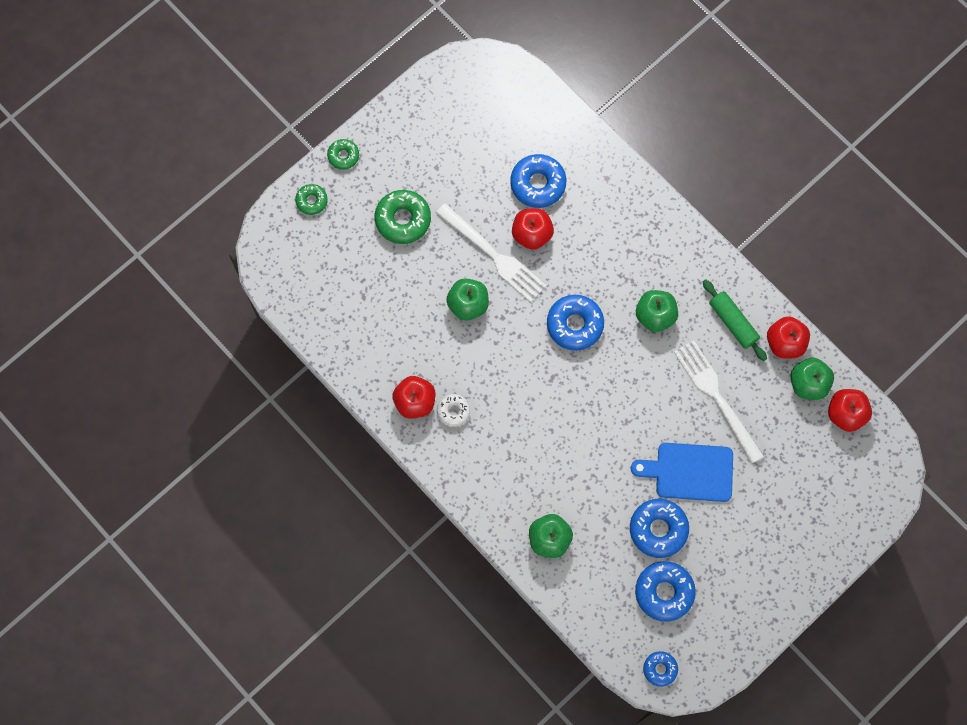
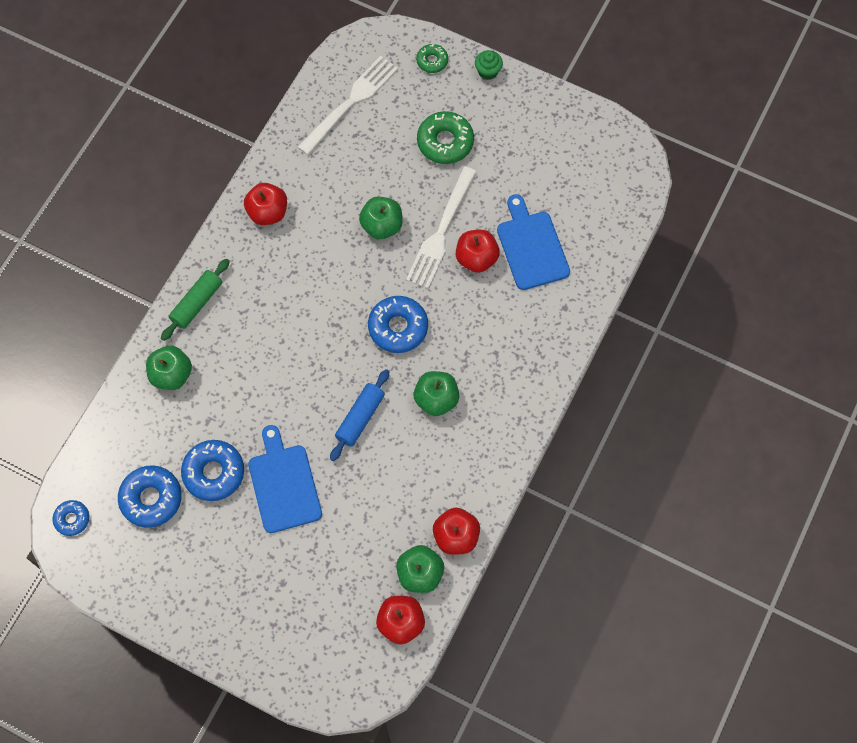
camera: 70 degrees right, 5 degrees down
(343, 156) = (488, 71): green donut -> green cupcake
(453, 411) = (270, 248): white donut -> none
(538, 184) = (531, 247): blue donut -> blue cutting board
(650, 386) = (360, 418): none -> blue rolling pin
(716, 396) = (372, 485): white fork -> white fork (351, 102)
(733, 322) = (458, 477): green rolling pin -> green rolling pin (197, 303)

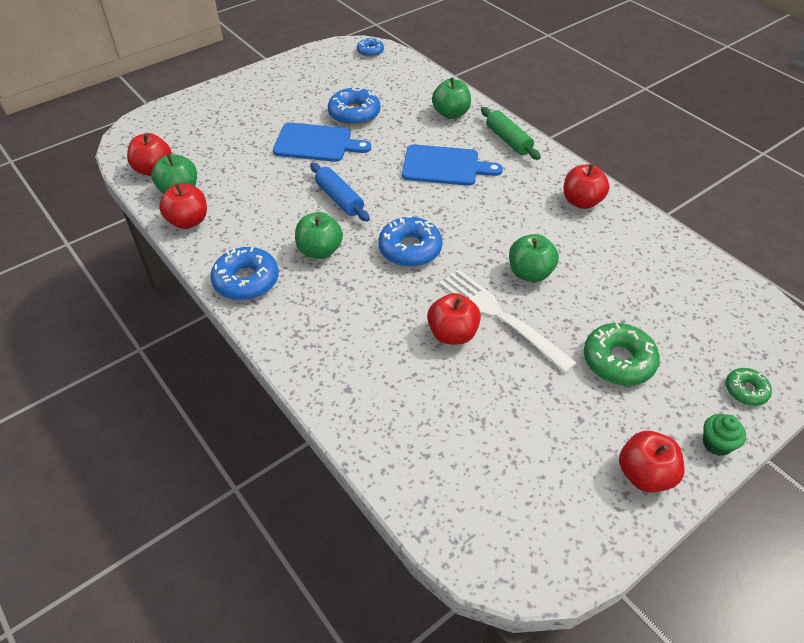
camera: 115 degrees right, 20 degrees down
(151, 498) = (358, 83): blue donut -> blue donut (246, 281)
(351, 102) = (700, 298): white fork -> none
(531, 247) = (441, 389): blue cutting board -> blue cutting board (445, 166)
(534, 107) = (644, 474): none -> red apple

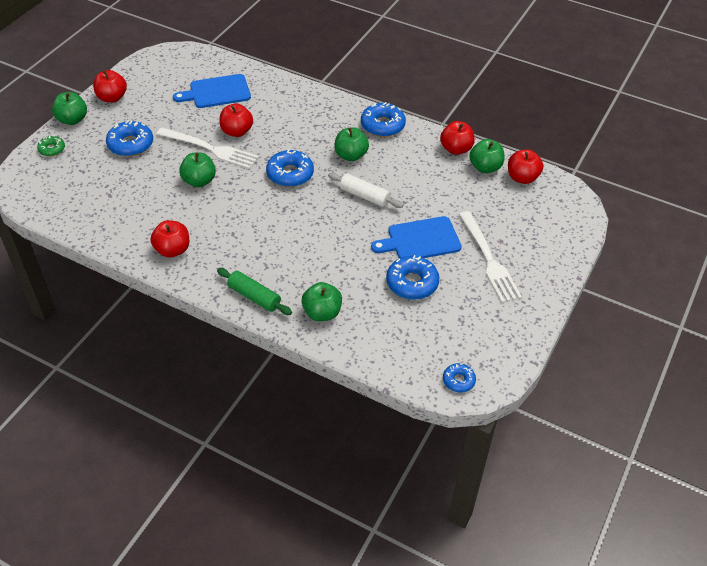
camera: 155 degrees right, 0 degrees up
(268, 112) = (489, 260): none -> white fork
(339, 199) = (365, 196): blue rolling pin -> white rolling pin
(445, 166) = (299, 250): blue cutting board -> blue cutting board (217, 92)
(618, 361) = (130, 144): green donut -> blue donut
(716, 444) = (72, 120): green cupcake -> green apple

